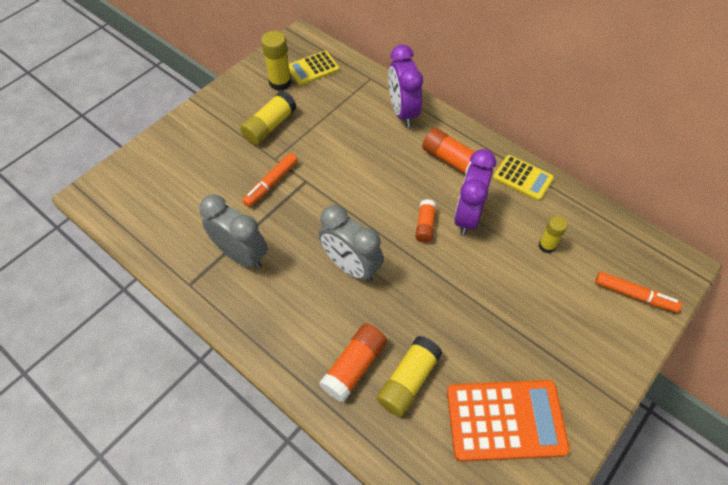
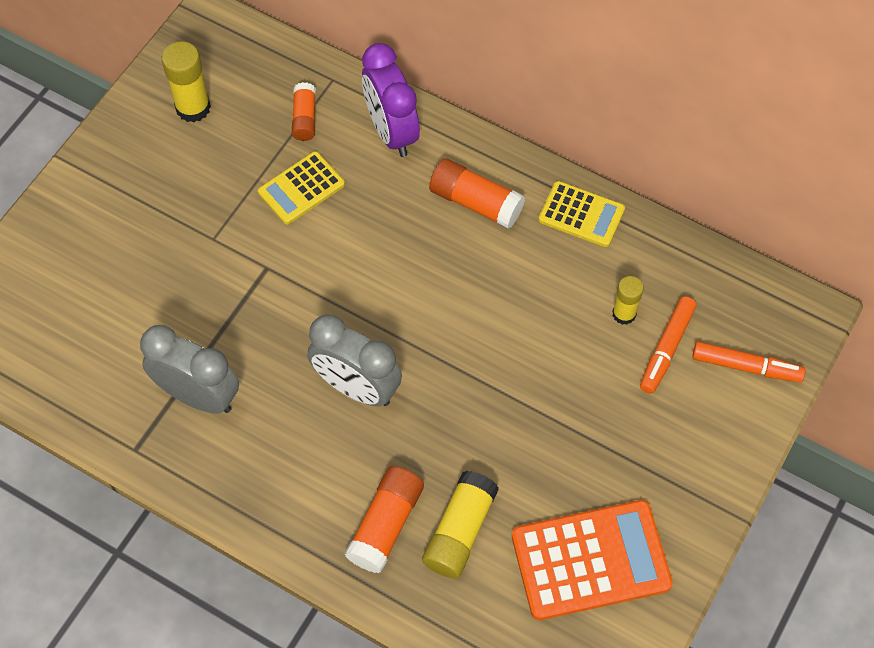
camera: 10 degrees left, 5 degrees up
(270, 126) = (193, 185): yellow glue stick -> none
(271, 183) = (216, 279): orange marker -> orange marker (666, 348)
(313, 68) = (239, 75): yellow calculator -> yellow calculator (301, 188)
(425, 225) = (451, 310): orange glue stick -> orange glue stick (304, 118)
(467, 216) = (509, 286): purple clock -> none

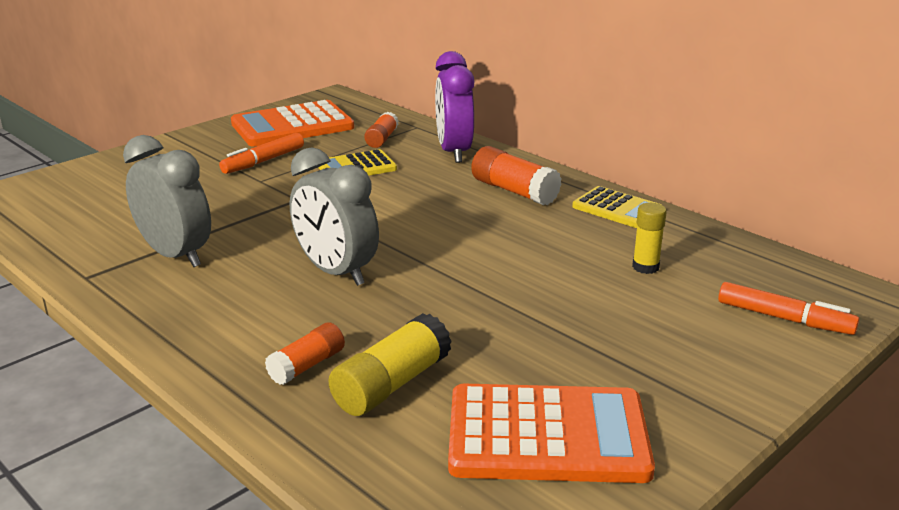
camera: 15 degrees right, 35 degrees down
(193, 108) = (292, 126): yellow glue stick -> orange calculator
(385, 525) = (307, 365): orange glue stick -> orange glue stick, size x0.64
(666, 348) = (689, 294): orange marker -> orange marker (263, 161)

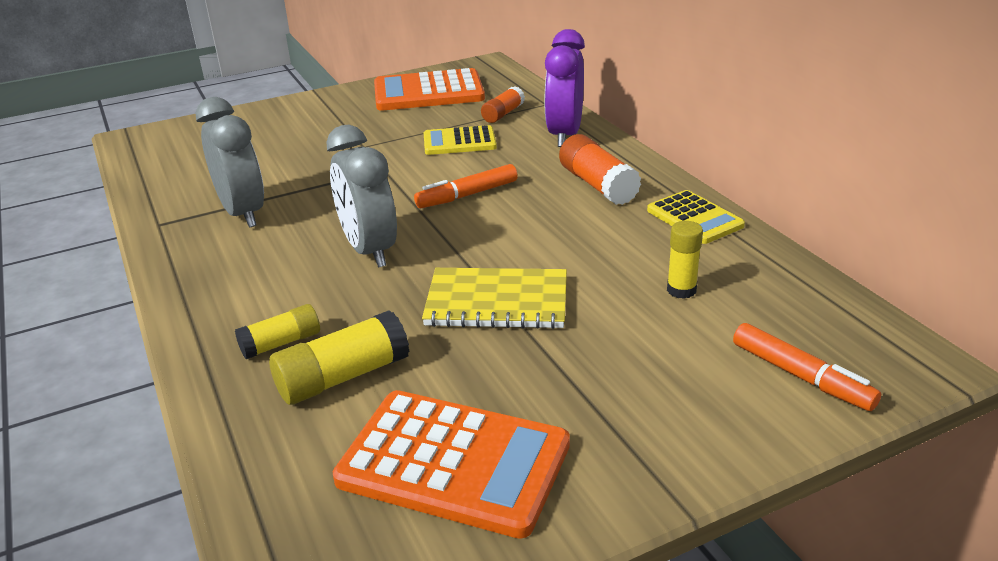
camera: 20 degrees right, 5 degrees up
(263, 161) = (379, 126): orange marker -> orange marker (467, 195)
(307, 365) = (281, 343): orange glue stick -> yellow glue stick
(492, 299) = (497, 302): none -> yellow notebook

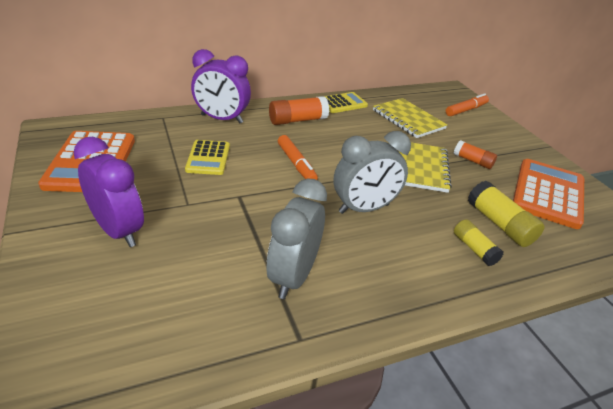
camera: 90 degrees left, 5 degrees up
(243, 213) = (293, 276): grey clock -> grey clock turned 45 degrees counterclockwise
(316, 125) = (119, 231): none -> purple clock
(503, 114) = (169, 135): orange glue stick -> orange glue stick (472, 161)
(681, 290) = (408, 119): yellow glue stick -> yellow notebook

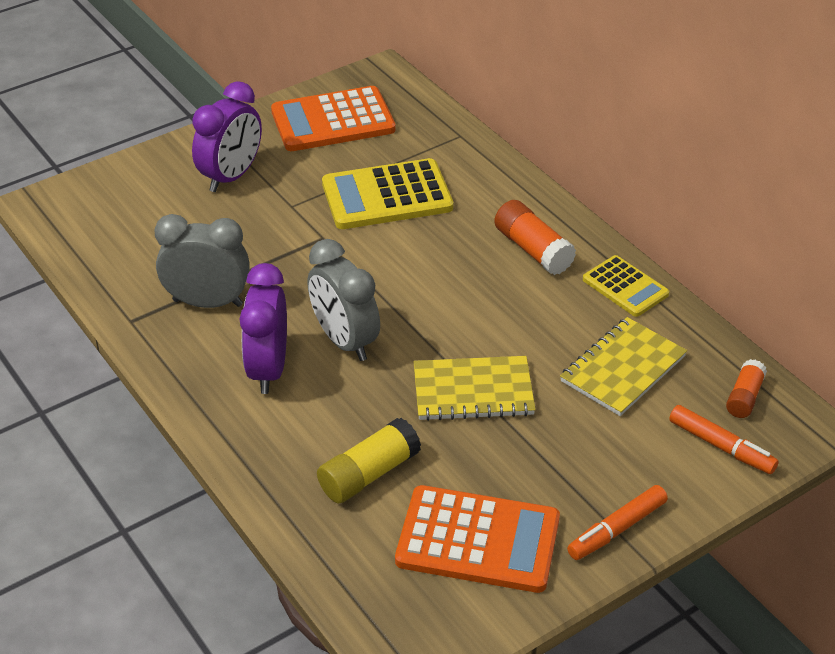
camera: 80 degrees right, 5 degrees up
(208, 158) = (387, 196): yellow calculator -> yellow calculator, size x1.69
(222, 119) = (488, 182): purple clock -> purple clock (268, 369)
(296, 164) = (414, 269): orange marker -> orange marker (616, 529)
(472, 161) = (528, 451): orange glue stick -> orange glue stick (744, 397)
(474, 249) = (305, 446): yellow glue stick -> none

